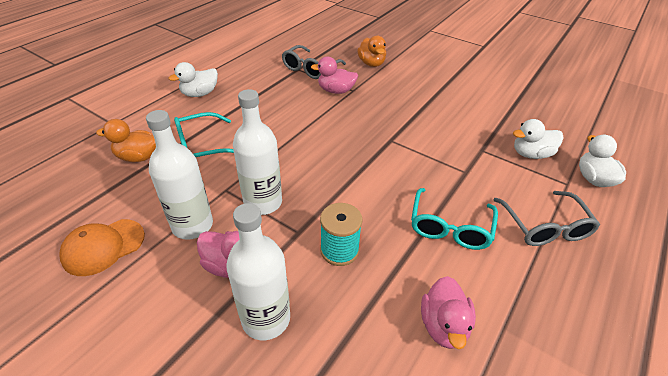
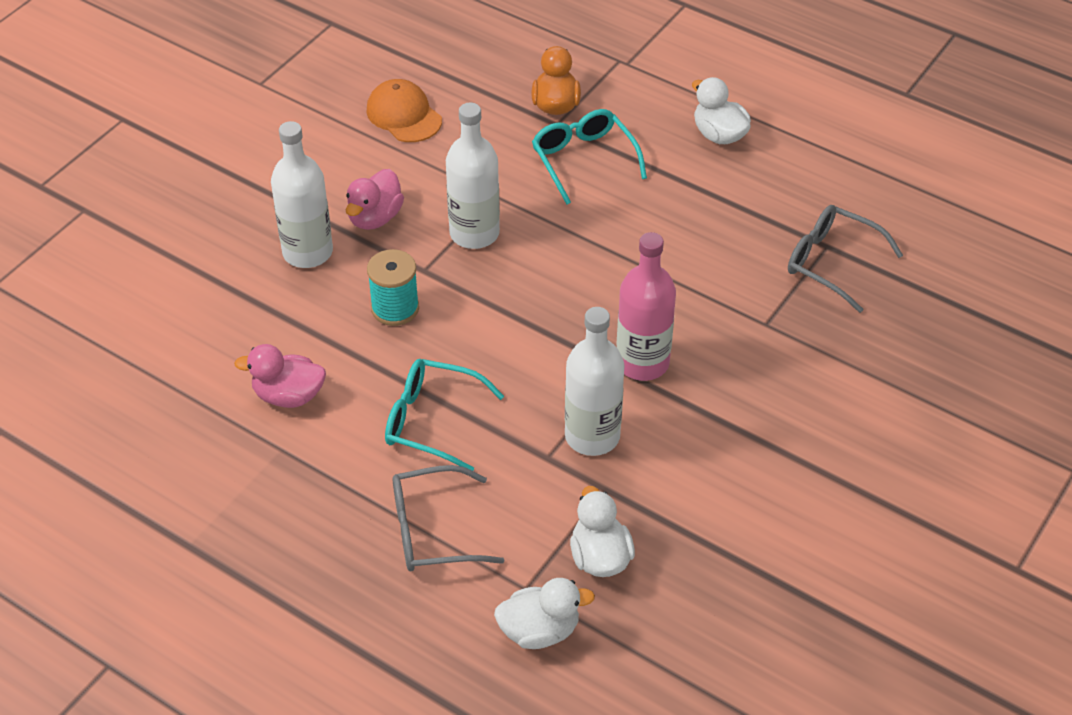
camera: 90 degrees right, 5 degrees up
(192, 225) = (435, 177): white bottle -> white bottle (592, 436)
(336, 91) = (759, 300): pink duck -> none
(371, 63) = (874, 353): orange duck -> none
(384, 132) = (642, 362): none -> pink bottle

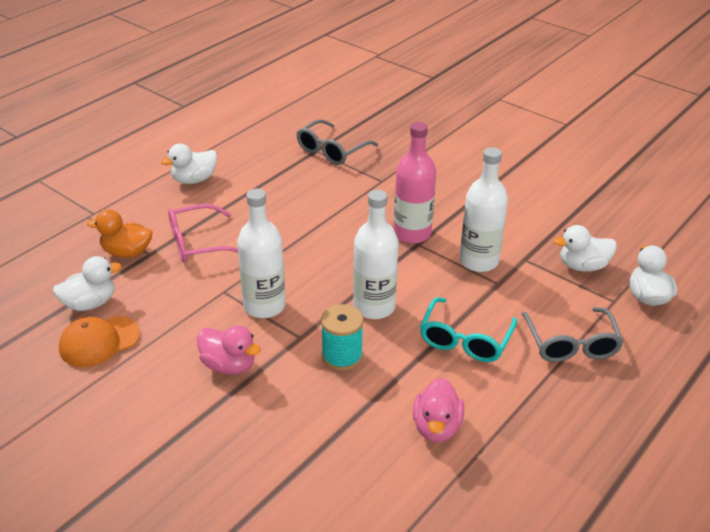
camera: 85 degrees left, 10 degrees down
(307, 252) = (262, 412): white bottle -> white bottle (374, 307)
(463, 95) = (90, 303): none -> white duck
(584, 160) = (198, 243): turquoise glasses -> pink glasses

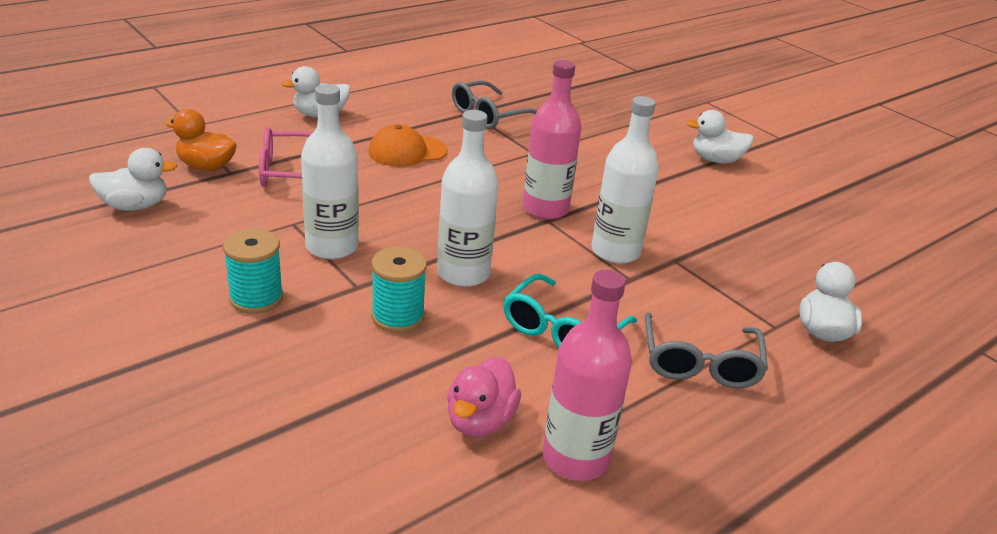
camera: 10 degrees right, 5 degrees down
(99, 341) = (121, 244): orange cap -> orange cap (407, 151)
(229, 365) = (256, 298): pink duck -> turquoise spool
(512, 440) = (575, 458): none -> pink bottle
(582, 266) = (747, 281): white duck -> white duck (716, 160)

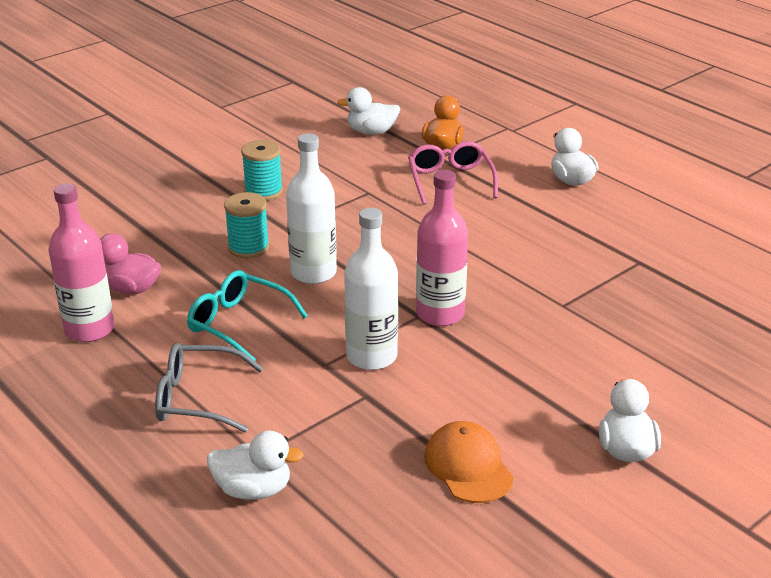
camera: 90 degrees right, 0 degrees up
(135, 206) = (371, 132): white duck -> white duck turned 105 degrees clockwise
(332, 247) = (338, 212): white bottle -> none
(407, 151) = (521, 231): orange cap -> orange cap (468, 466)
(489, 115) = (639, 273): grey glasses -> none

